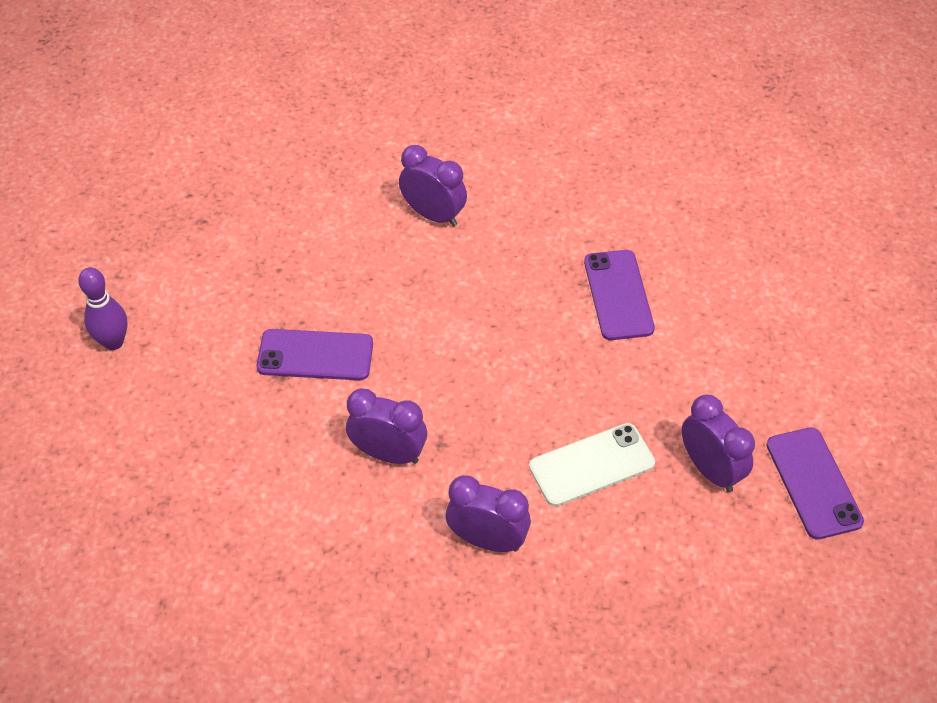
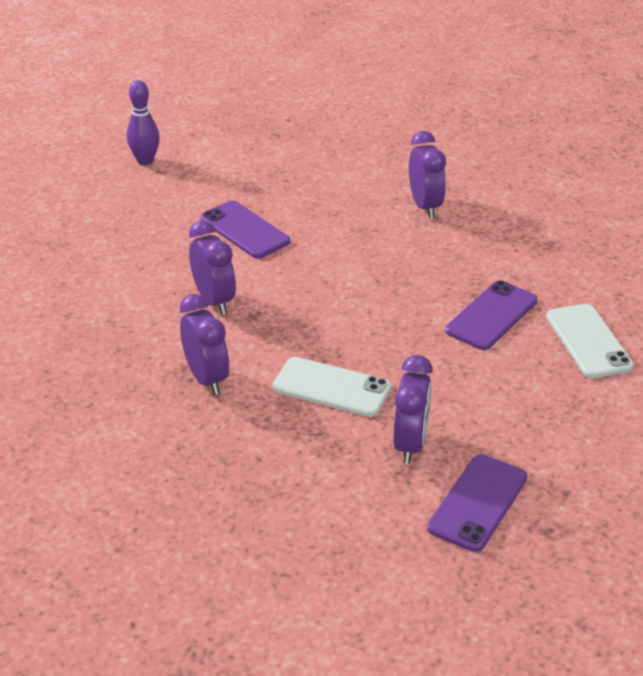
camera: 45 degrees right, 15 degrees down
(710, 267) = (588, 341): none -> white phone

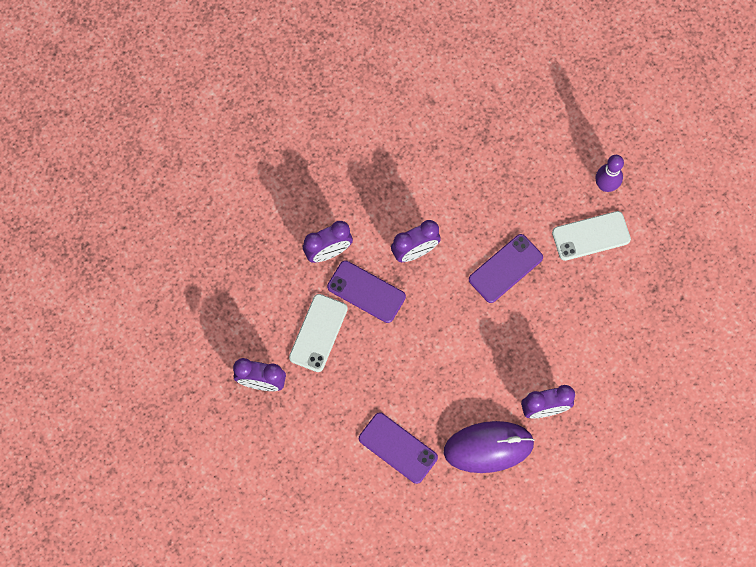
camera: 90 degrees right, 35 degrees up
(478, 503) = (208, 420): purple phone -> purple phone (366, 291)
(479, 246) = (488, 447): none -> purple mouse
(588, 341) = (367, 515): white phone -> white phone (591, 236)

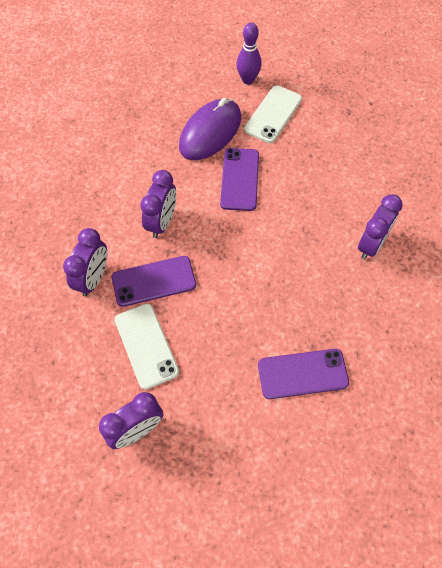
camera: 45 degrees left, 10 degrees down
(488, 447) = (366, 307): purple mouse -> purple mouse (210, 132)

